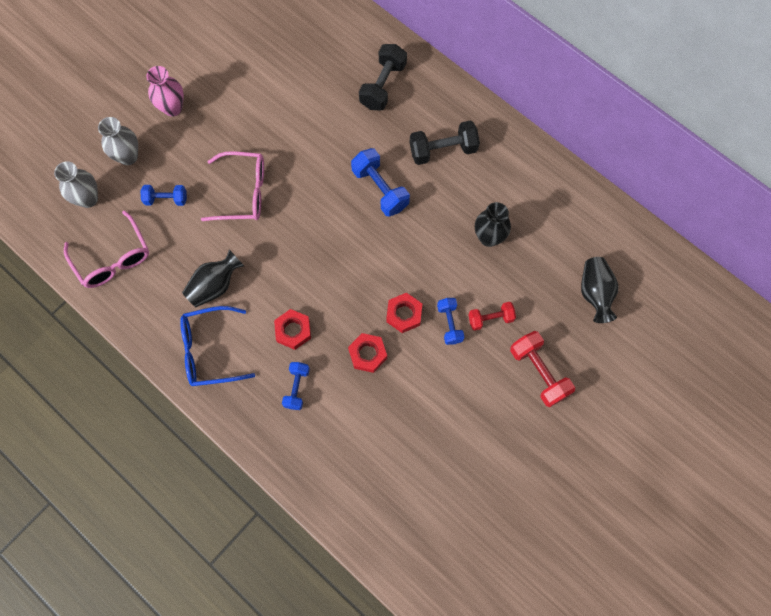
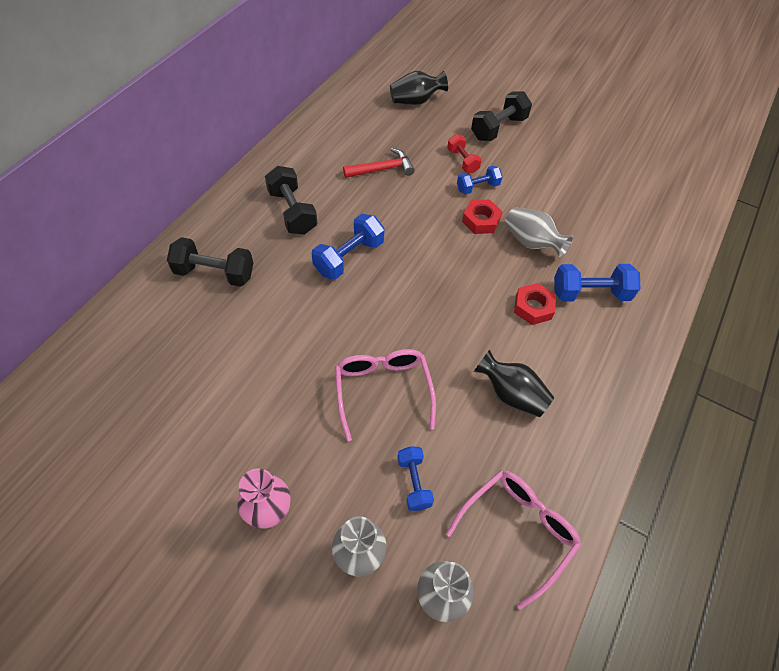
camera: 105 degrees left, 15 degrees down
(210, 350) = (587, 381): blue glasses -> none
(296, 388) = (590, 293): blue dumbbell -> blue dumbbell, size x1.59
(367, 354) = (531, 242): red nut -> grey vase
(489, 237) = (382, 169): black vase -> red hammer
(539, 372) = (498, 128): red dumbbell -> black dumbbell

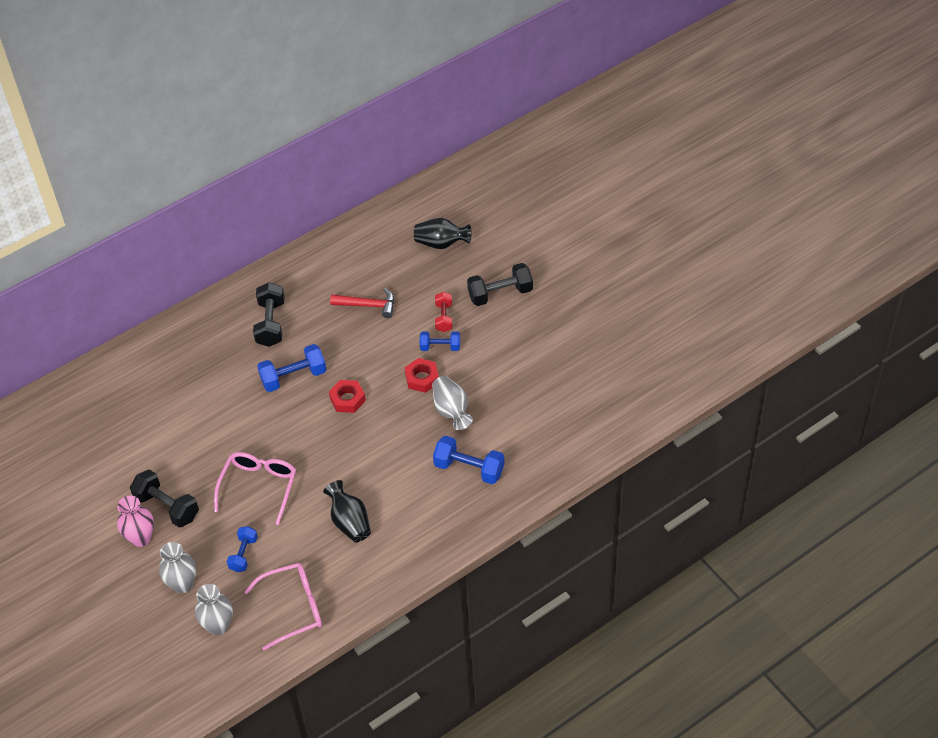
camera: 30 degrees right, 5 degrees down
(214, 273) = (185, 358): black dumbbell -> black dumbbell (167, 507)
(533, 307) = (413, 464): red nut -> red nut (347, 399)

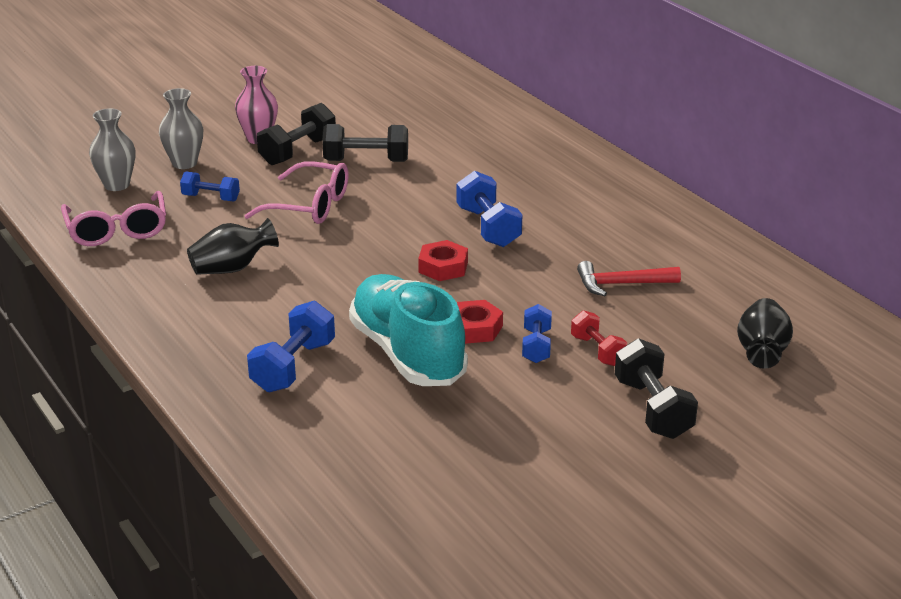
camera: 90 degrees right, 20 degrees down
(270, 323) = (585, 210): black dumbbell -> black dumbbell (366, 161)
(368, 305) = (621, 284): red hammer -> red hammer turned 75 degrees clockwise
(444, 317) = (597, 351): red dumbbell -> red dumbbell turned 60 degrees clockwise
(451, 410) = (407, 353): grey vase -> turquoise shoe

